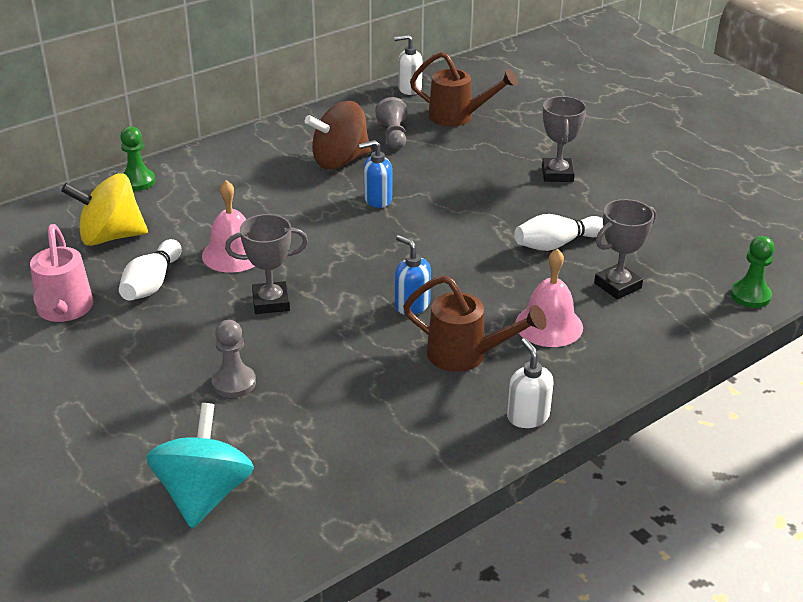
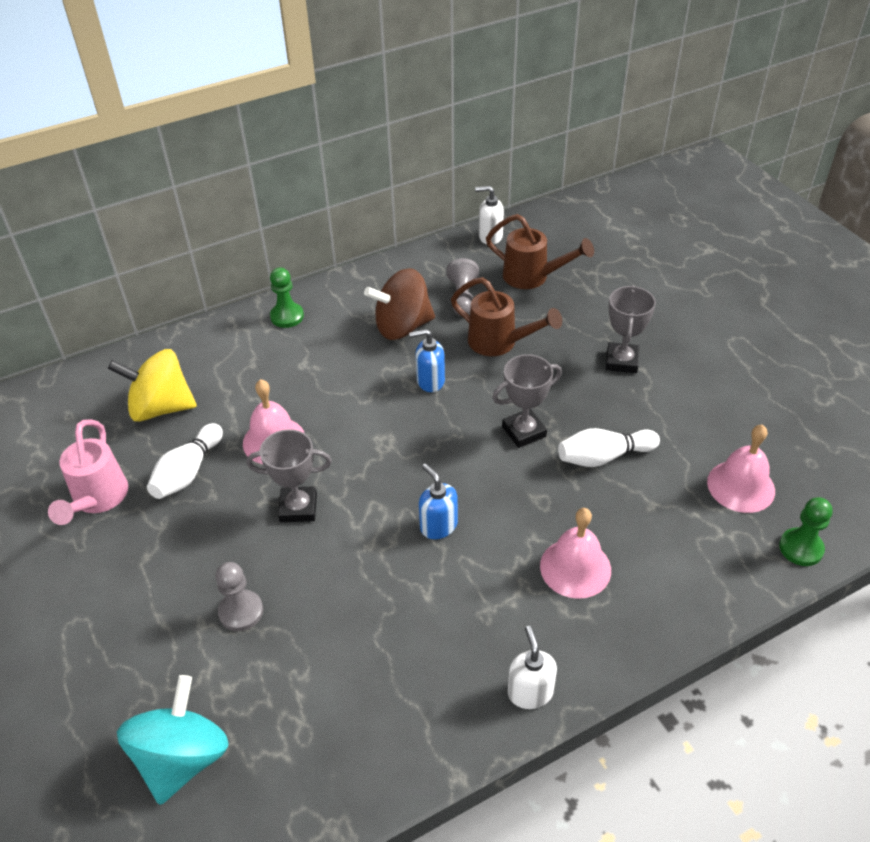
camera: 10 degrees right, 10 degrees up
(138, 181) = (201, 338): green pawn -> green pawn (287, 316)
(467, 355) = (482, 600): brown watering can -> brown watering can (500, 343)
(617, 285) = (658, 520): grey trophy -> grey trophy (524, 431)
(687, 256) = (741, 486): none -> pink bell

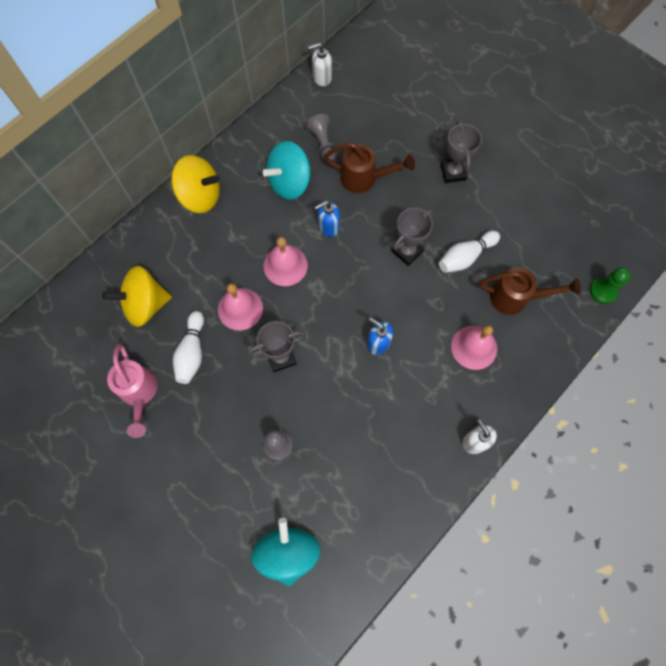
camera: 20 degrees left, 25 degrees up
(287, 316) = (200, 196): green pawn -> yellow spinning top
(402, 327) = (290, 182): brown spinning top -> turquoise spinning top
(533, 277) = (367, 110): brown watering can -> brown watering can (516, 298)
(741, 486) = (556, 254): pink bell -> pink bell (285, 265)

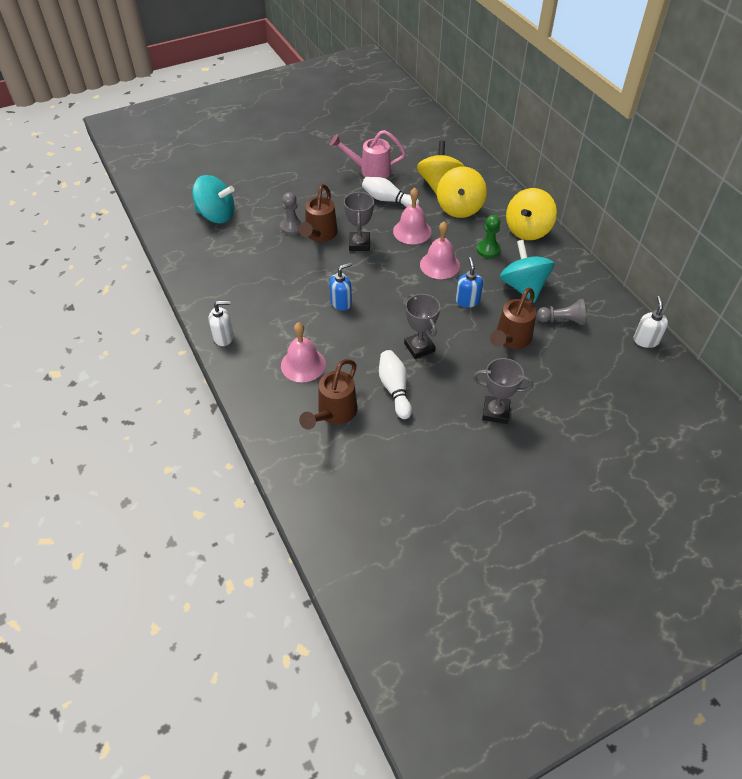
camera: 110 degrees right, 20 degrees down
(183, 271) = (459, 208): none -> yellow spinning top
(281, 407) = (319, 235): none -> brown watering can
(603, 291) = (304, 492): green pawn -> green pawn (488, 250)

